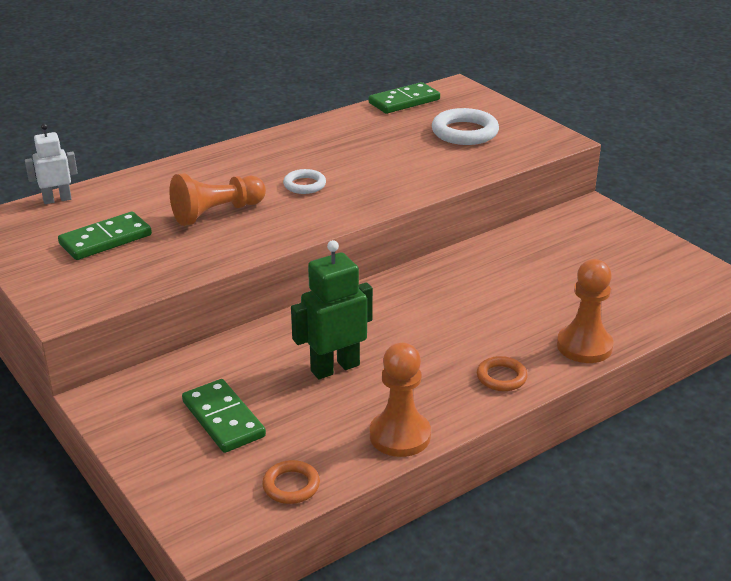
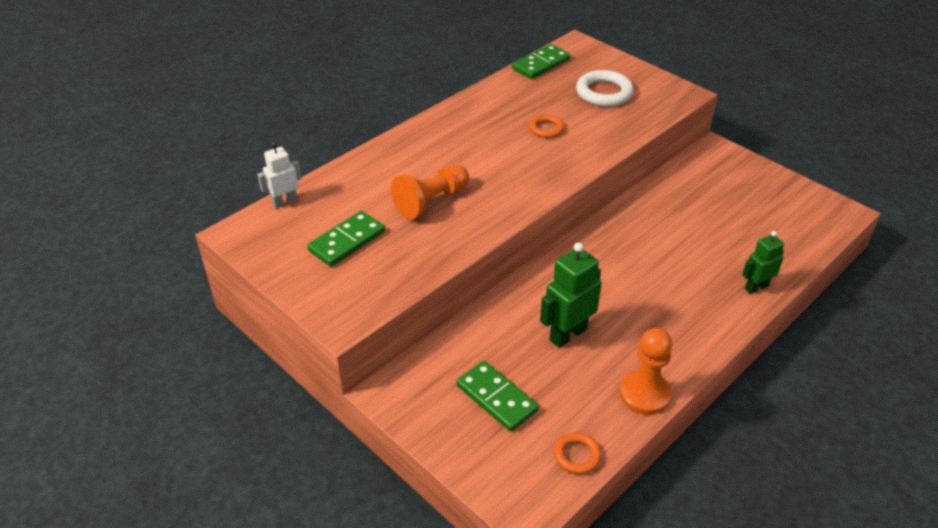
camera: 10 degrees left, 10 degrees up
(304, 185) = (493, 163): white ring -> none
(501, 377) = (703, 326): orange ring -> orange ring (546, 129)
(584, 346) = (756, 287): orange pawn -> green robot

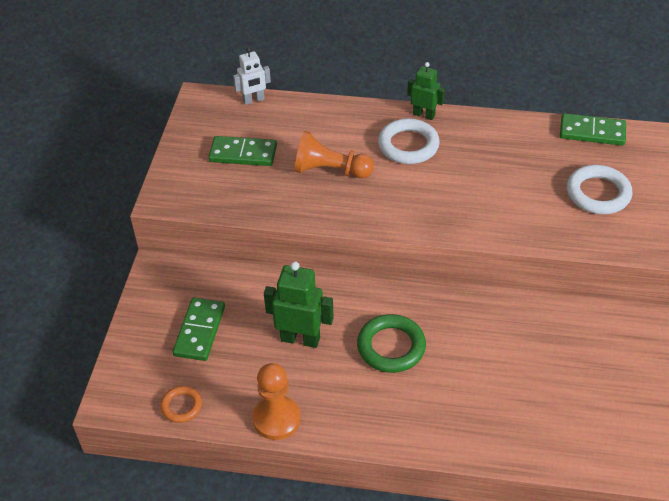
camera: 55 degrees right, 5 degrees up
(285, 202) = (253, 100): white robot -> white robot turned 135 degrees clockwise
(452, 148) = (408, 145): none -> white ring
(546, 129) = (498, 185): orange ring -> none
(624, 285) = (391, 347): none -> green ring
(756, 287) = (478, 441): green robot -> green robot (424, 115)

